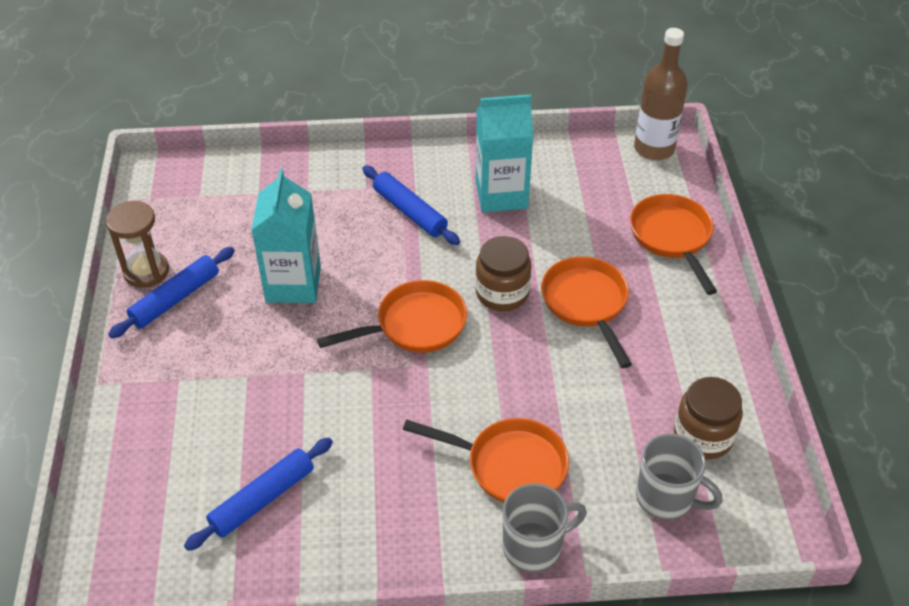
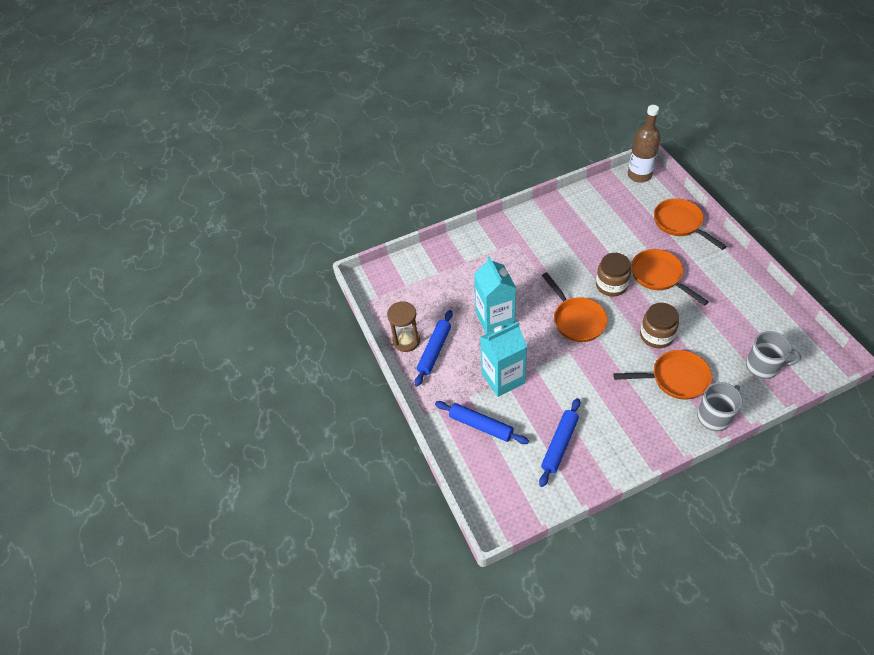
camera: 15 degrees left, 5 degrees up
(409, 212) = (531, 255): blue rolling pin -> blue rolling pin (481, 426)
(414, 325) = (576, 320): orange pan -> orange pan turned 105 degrees clockwise
(501, 194) = (575, 229): turquoise carton -> turquoise carton (503, 378)
(703, 436) = (761, 327): brown jar -> brown jar (656, 336)

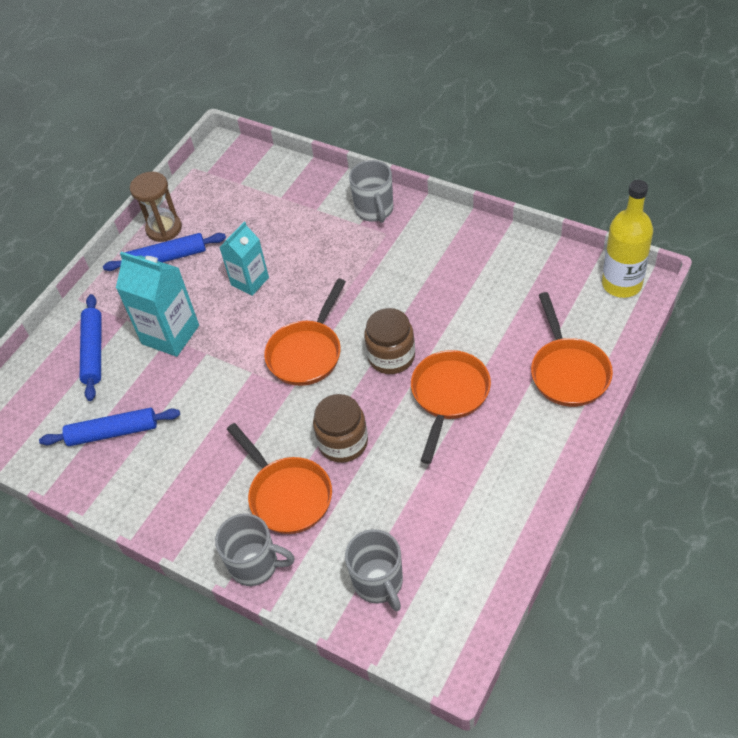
camera: 55 degrees right, 0 degrees up
(493, 237) = (374, 210): none -> grey mug
(495, 319) = (250, 281): turquoise carton -> turquoise carton, size x0.66
(639, 175) = (621, 284): brown bottle -> yellow bottle
(680, 224) = (568, 371): orange pan -> orange pan turned 150 degrees clockwise

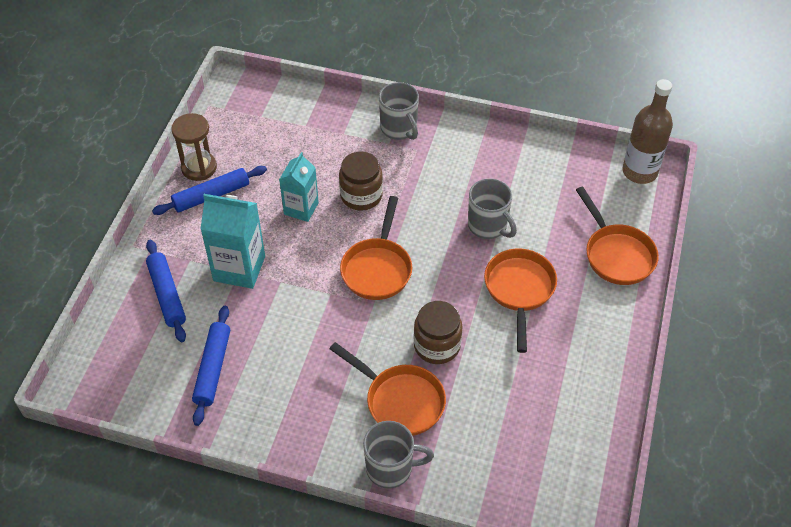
camera: 20 degrees left, 0 degrees up
(113, 432) = (212, 368): blue rolling pin -> blue rolling pin turned 60 degrees counterclockwise
(379, 583) = (508, 465): grey mug -> grey mug (488, 226)
(391, 356) = (456, 262): brown jar -> brown jar (361, 195)
(621, 284) = (639, 172): yellow bottle -> brown bottle

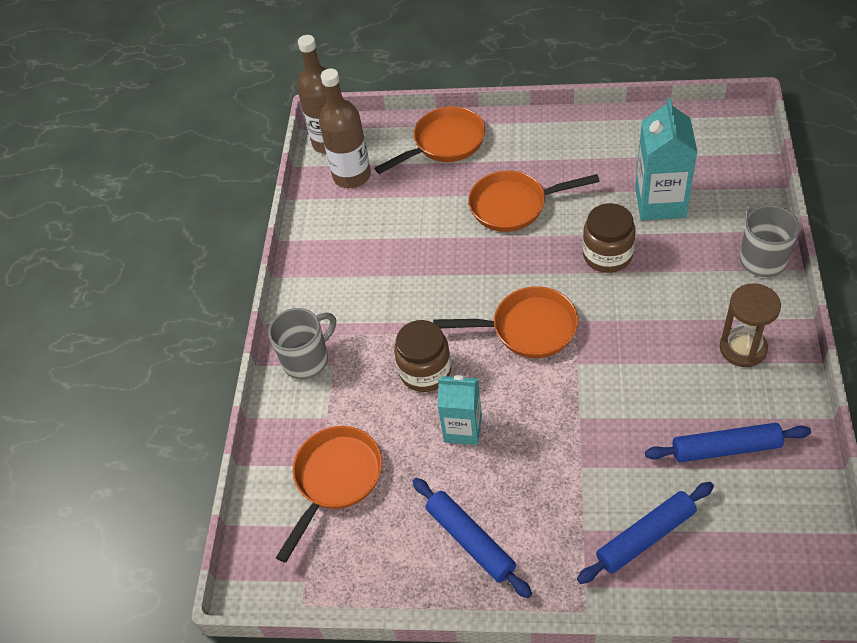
camera: 95 degrees left, 0 degrees up
(199, 167) = (425, 575): brown hourglass -> brown hourglass (743, 348)
(239, 268) = (576, 467): turquoise carton -> turquoise carton (660, 202)
(400, 400) = (685, 269): orange pan -> orange pan (335, 479)
(488, 226) = (437, 246): grey mug -> none
(591, 181) = (352, 176): none -> brown bottle

